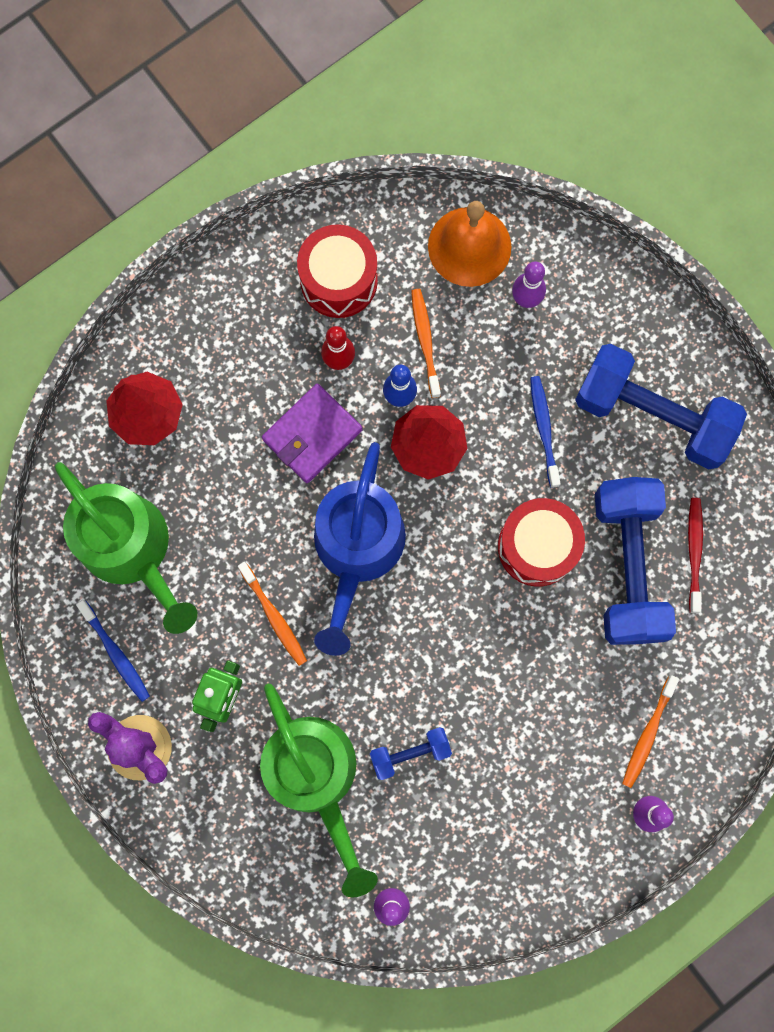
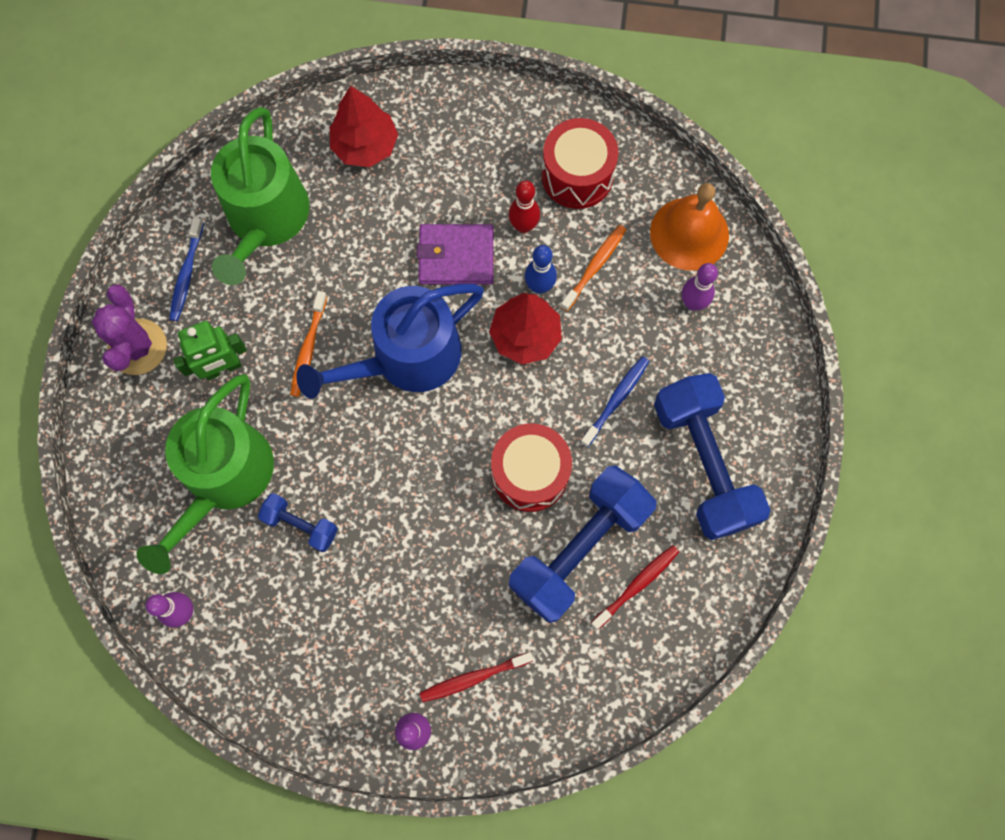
camera: 45 degrees right, 5 degrees down
(648, 734) = (474, 678): orange toothbrush -> red toothbrush

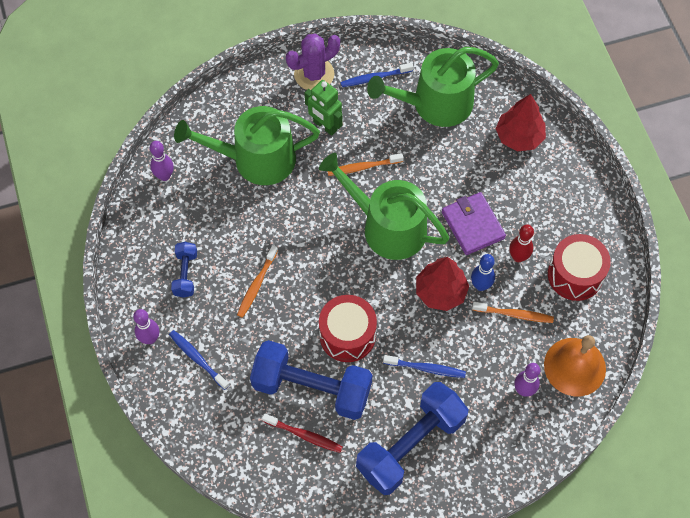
camera: 65 degrees right, 10 degrees down
(301, 525) = (247, 215): blue dumbbell -> blue dumbbell (185, 274)
(406, 556) = (257, 284): none -> orange toothbrush
(407, 357) = (387, 226): blue watering can -> green watering can
(474, 678) = (197, 359): red toothbrush -> blue toothbrush

